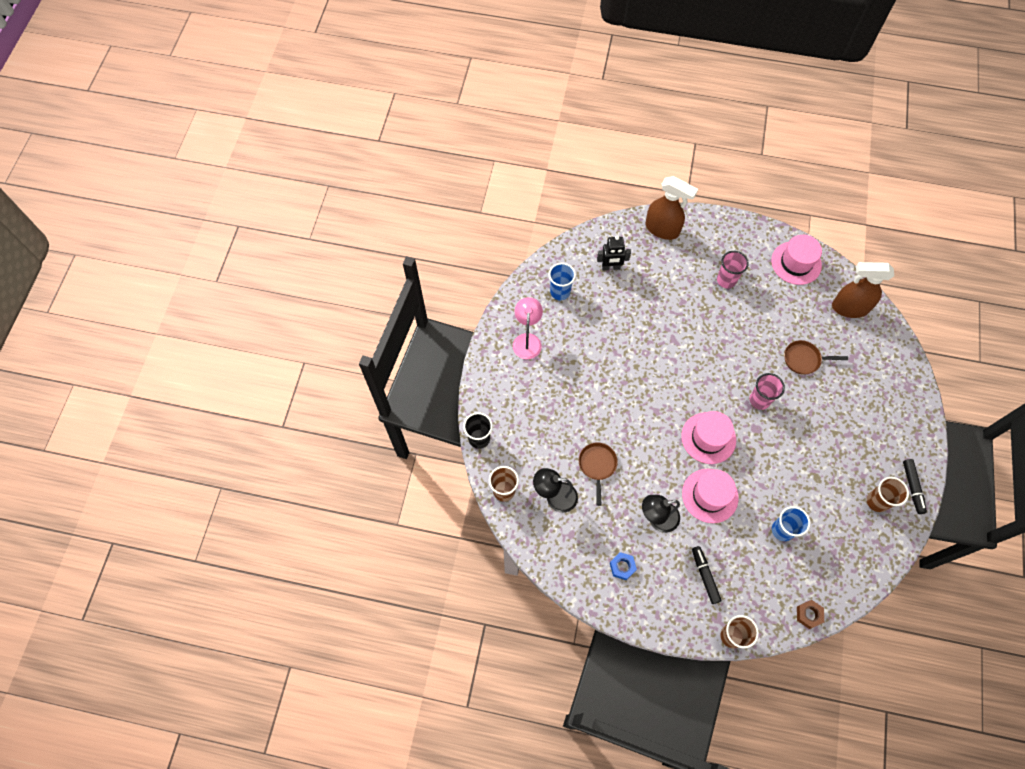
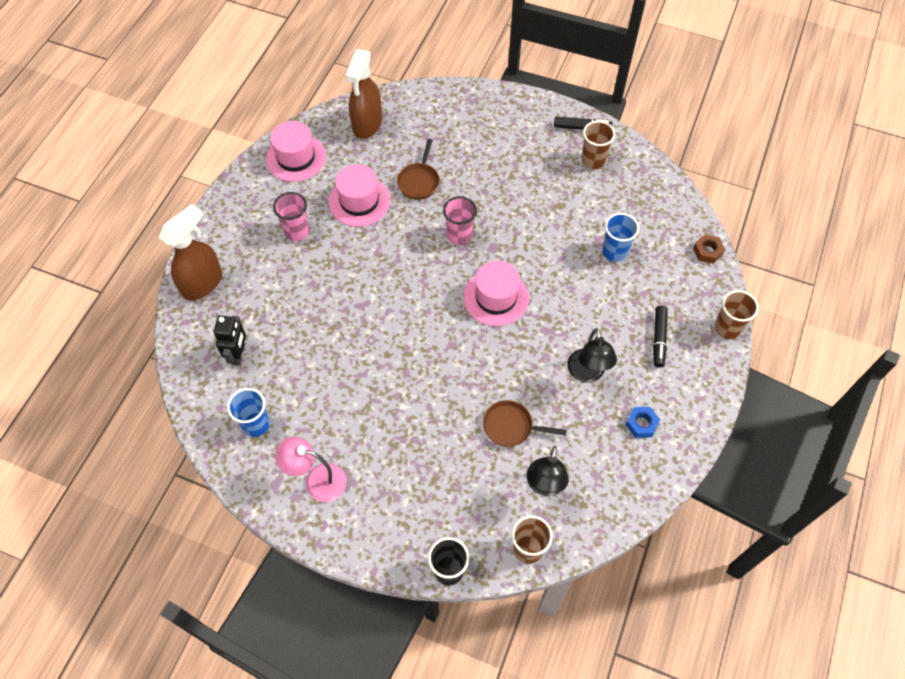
camera: 80 degrees left, 5 degrees down
(705, 575) = (658, 339): black marker -> black marker turned 75 degrees counterclockwise
(710, 495) = (566, 312): pink hat -> pink hat (359, 201)

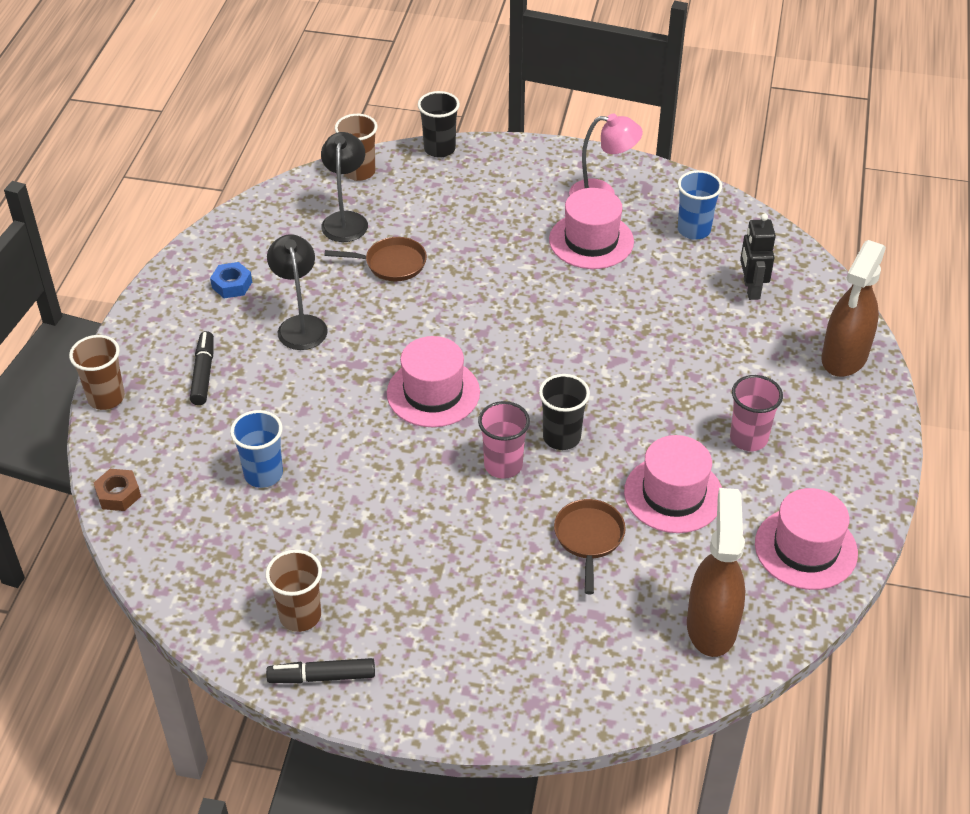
camera: 170 degrees right, 15 degrees down
(343, 426) = (591, 241): none -> pink hat
(417, 250) = (561, 437): none -> black cup

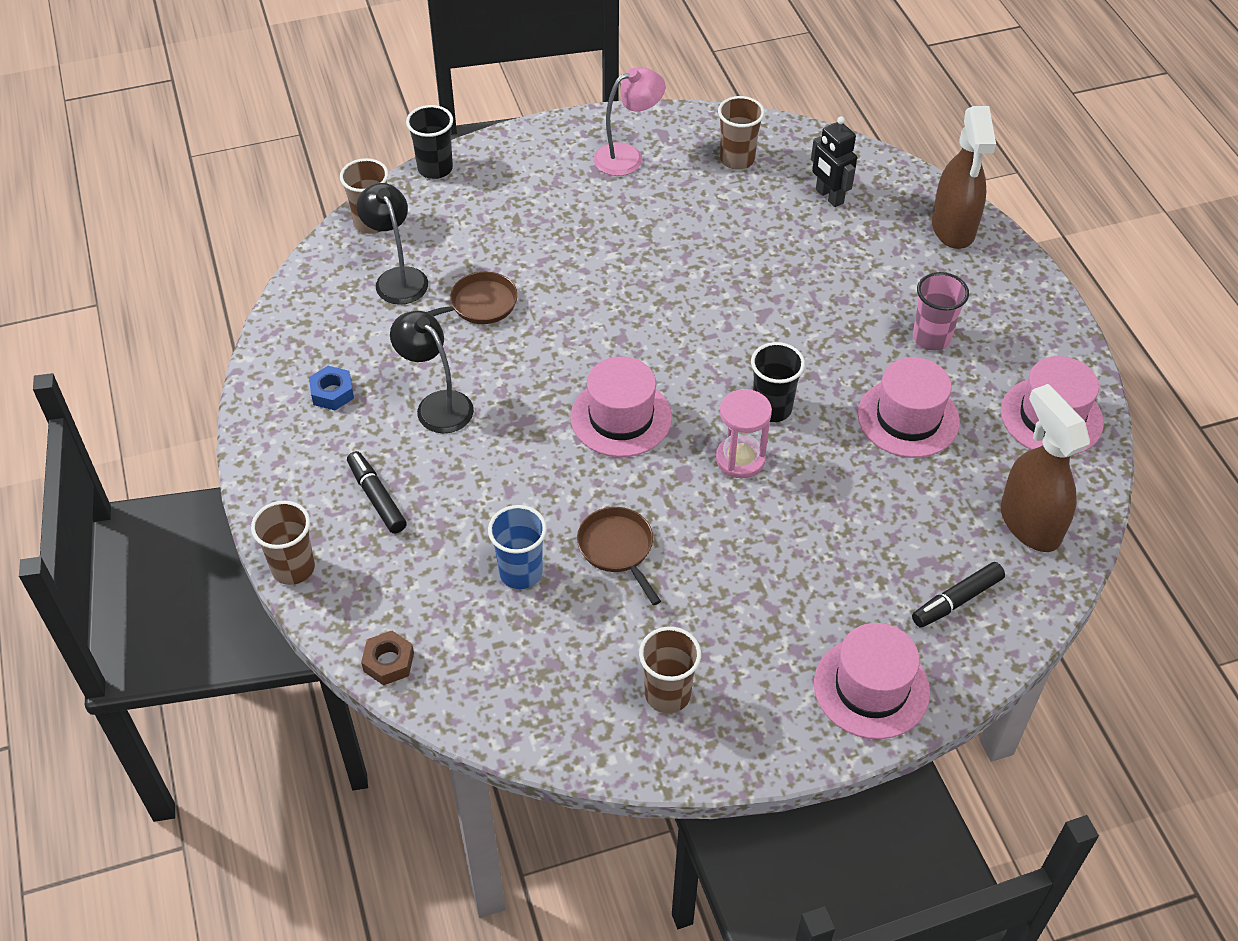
camera: 30 degrees left, 5 degrees up
(322, 677) = (734, 742): black marker -> black marker (956, 600)
(503, 465) = (740, 459): pink cup -> pink hourglass
(589, 538) = (868, 493): brown pan -> brown pan (618, 549)
(591, 241) = (652, 206): pink hat -> pink hat (871, 688)
(694, 230) = (737, 159): blue cup -> brown cup

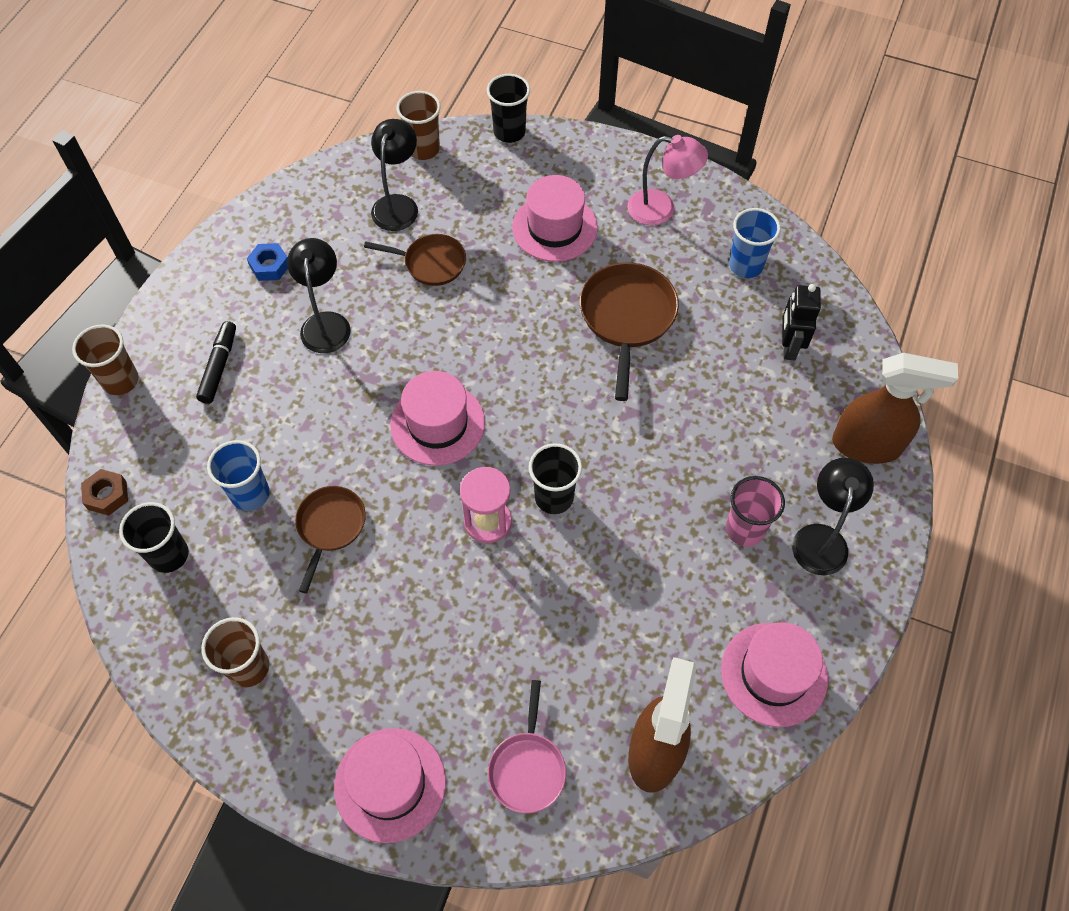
camera: 40 degrees right, 10 degrees up
(501, 666) = (169, 555): none -> black cup
(687, 249) = (627, 318): none -> brown pan
(737, 159) = (745, 265): brown cup -> blue cup
(908, 418) = (652, 585): pink hat -> pink hat (554, 228)
(953, 228) = (867, 445): brown spray bottle -> brown spray bottle turned 120 degrees counterclockwise
(956, 600) = (527, 768): black marker -> pink pan
(988, 309) = (821, 538): none -> black lamp

